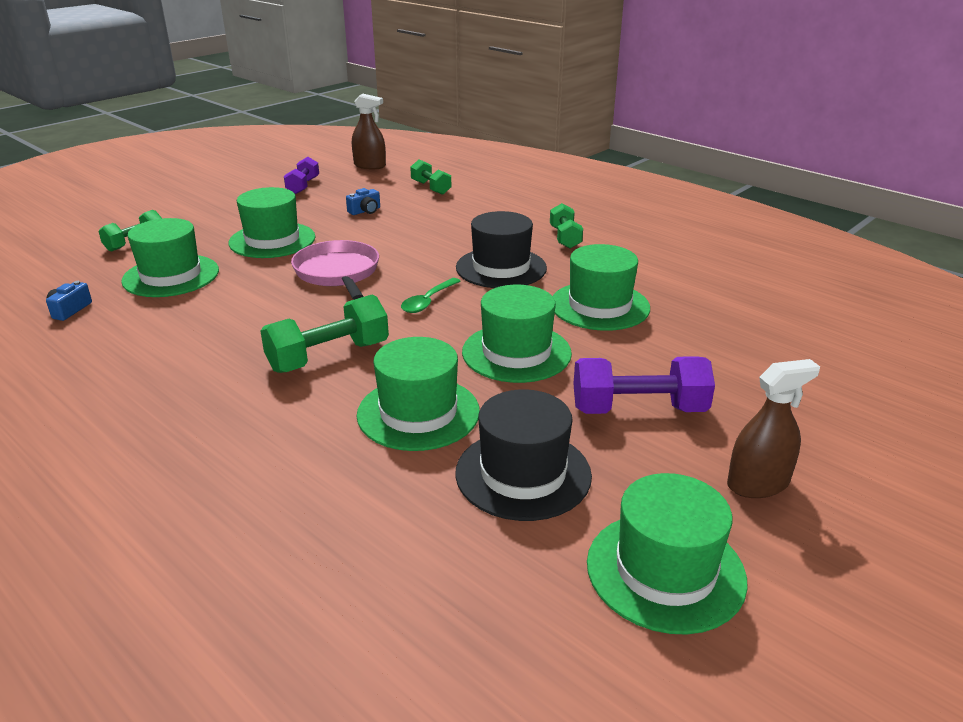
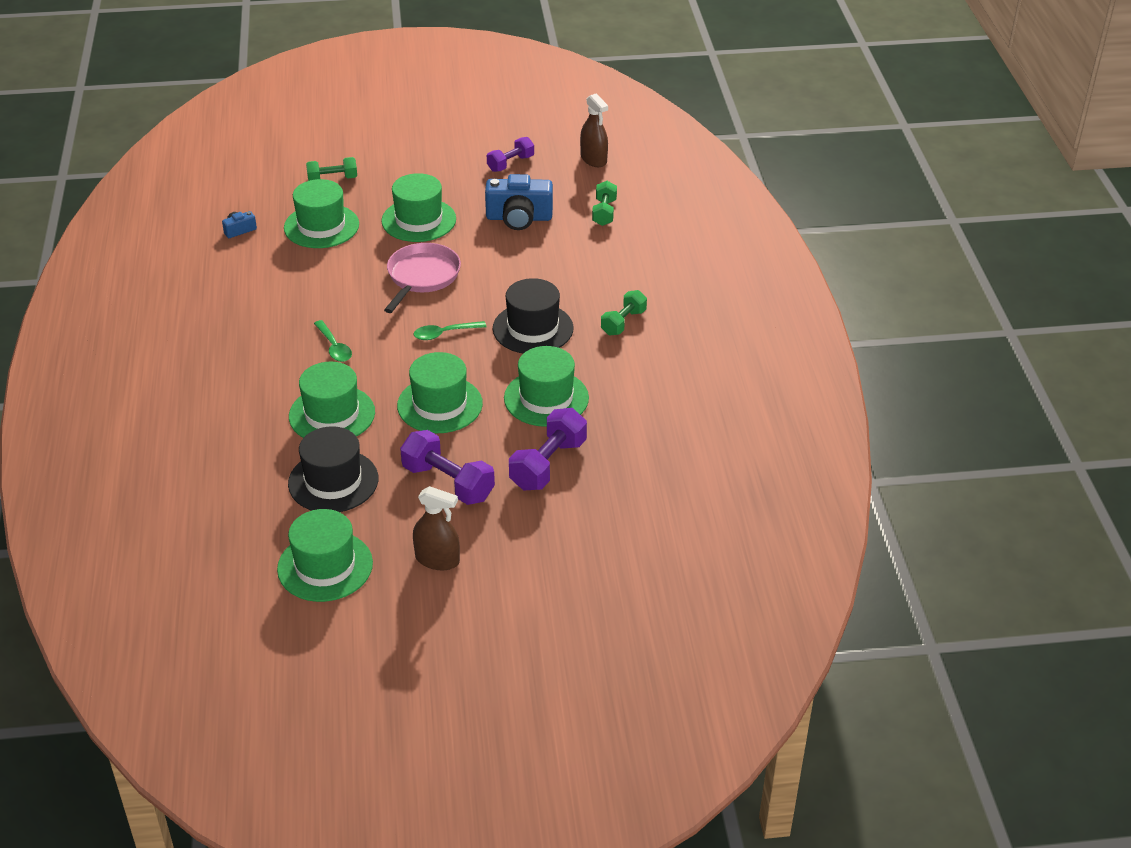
camera: 40 degrees right, 10 degrees up
(328, 356) = (334, 347): green dumbbell -> green spoon
(365, 211) = (519, 218): blue camera -> blue camera, size x2.11
(693, 349) = (548, 464): none -> purple dumbbell

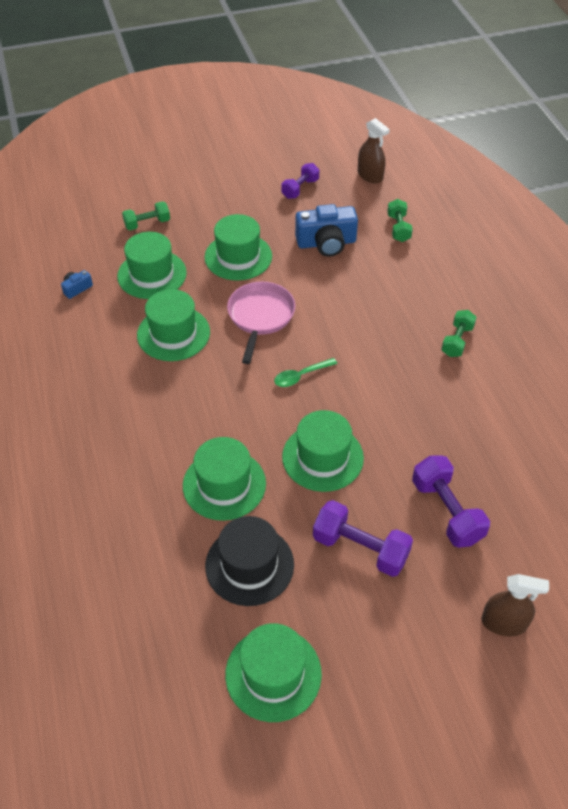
camera: 10 degrees left, 10 degrees up
(334, 347) = (203, 406): green spoon -> none
(437, 559) = (381, 645): brown spray bottle -> brown spray bottle (503, 623)
(533, 328) = (379, 359): black hat -> none
(546, 398) = (418, 435): green hat -> green hat (173, 333)
(548, 464) = (446, 511): purple dumbbell -> purple dumbbell turned 45 degrees counterclockwise

